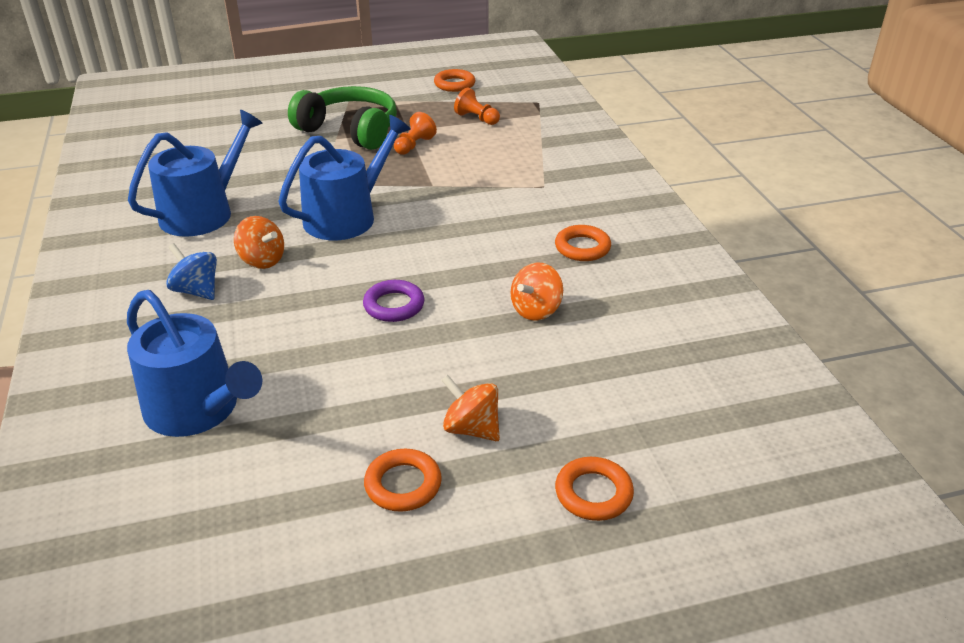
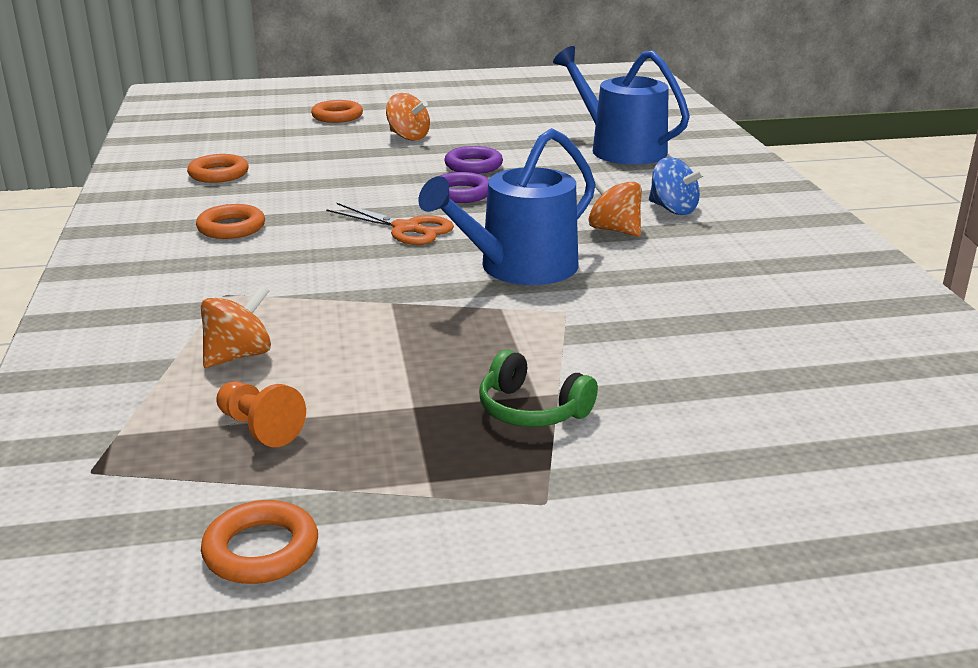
camera: 175 degrees left, 10 degrees down
(203, 212) = (723, 280): blue watering can -> none
(350, 130) = (531, 410): green headphones -> green headphones, size x0.54
(383, 359) = (473, 165): none -> purple ring
(403, 484) = (461, 122): orange ring -> orange ring (218, 174)
(414, 145) = (407, 370): orange pawn -> none
(437, 253) = (406, 229): none -> orange scissors
(536, 310) = (320, 186): orange spinning top -> orange spinning top (239, 356)

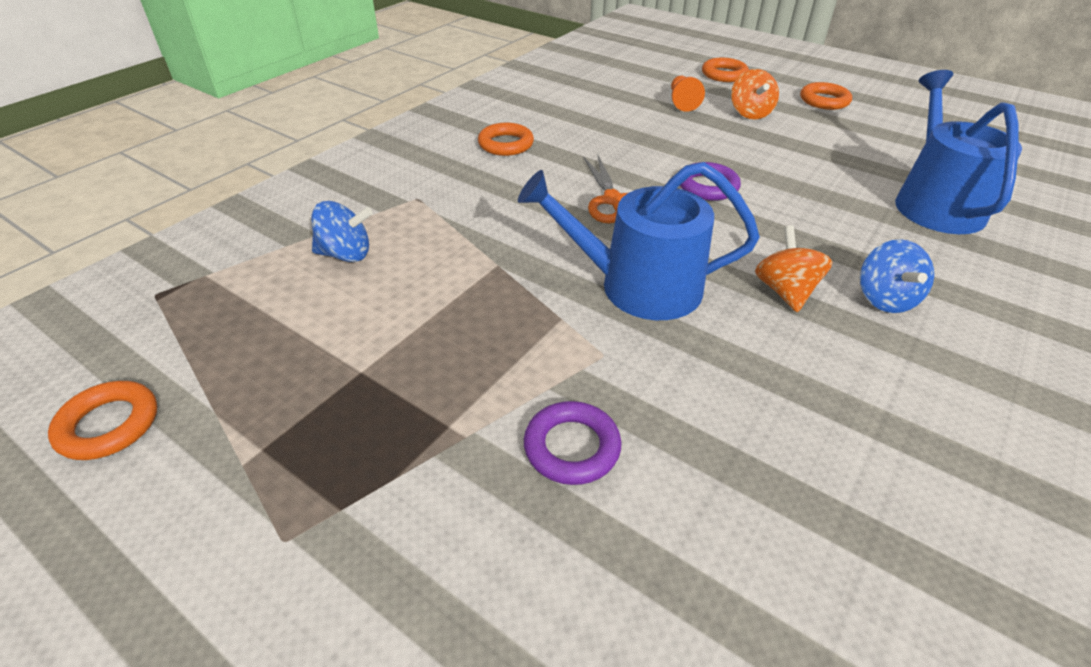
camera: 45 degrees right, 15 degrees up
(218, 174) = (567, 95): orange ring -> orange ring (824, 101)
(239, 356) = (346, 254): orange spinning top -> blue spinning top
(259, 428) = (262, 323): orange pawn -> orange pawn (682, 102)
(473, 165) = (761, 163): purple ring -> purple ring (572, 447)
(531, 410) = (421, 438): green headphones -> none

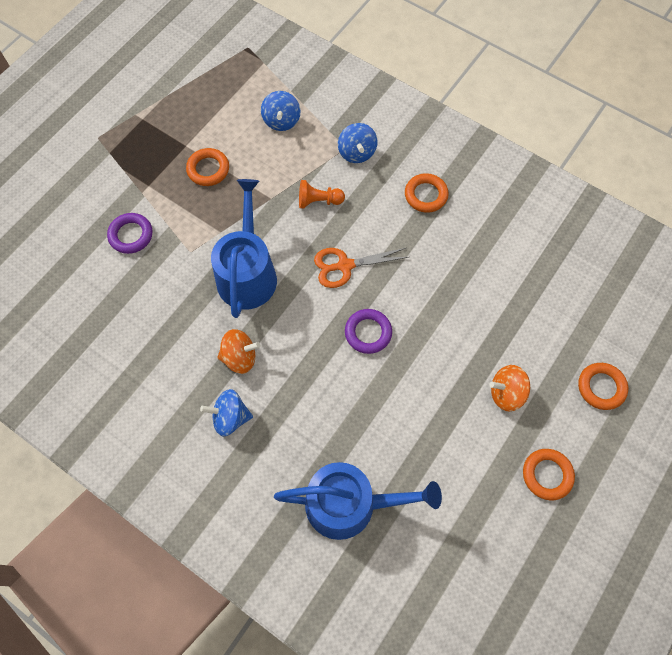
camera: 90 degrees right, 25 degrees up
(109, 425) = (161, 63): orange ring -> orange ring (208, 169)
(429, 189) = (357, 153): none -> blue spinning top
(682, 102) = (523, 336): orange pawn -> orange pawn (318, 201)

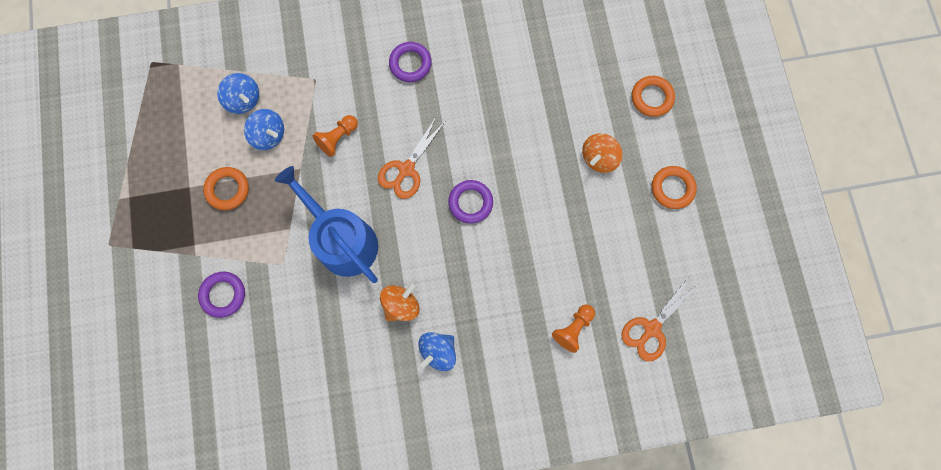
camera: 45 degrees left, 10 degrees up
(349, 504) = (573, 328): blue watering can -> orange pawn
(357, 153) = (328, 75): blue spinning top -> blue spinning top (269, 135)
(414, 570) = (651, 329): none -> orange scissors
(425, 195) = (410, 64): orange ring -> purple ring

